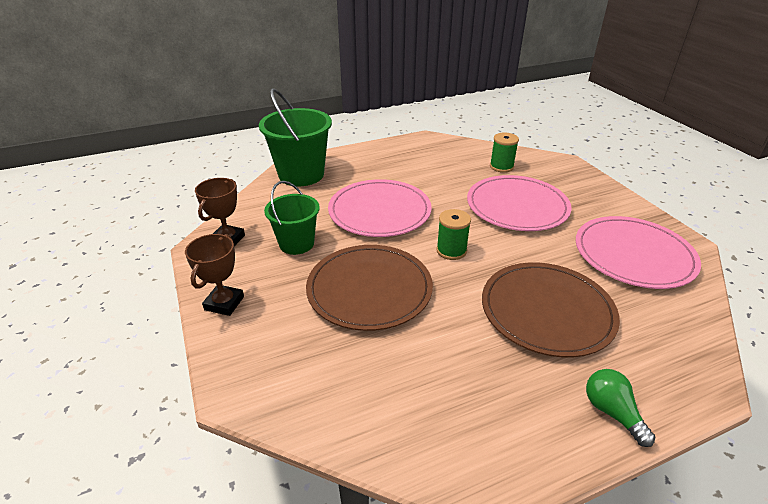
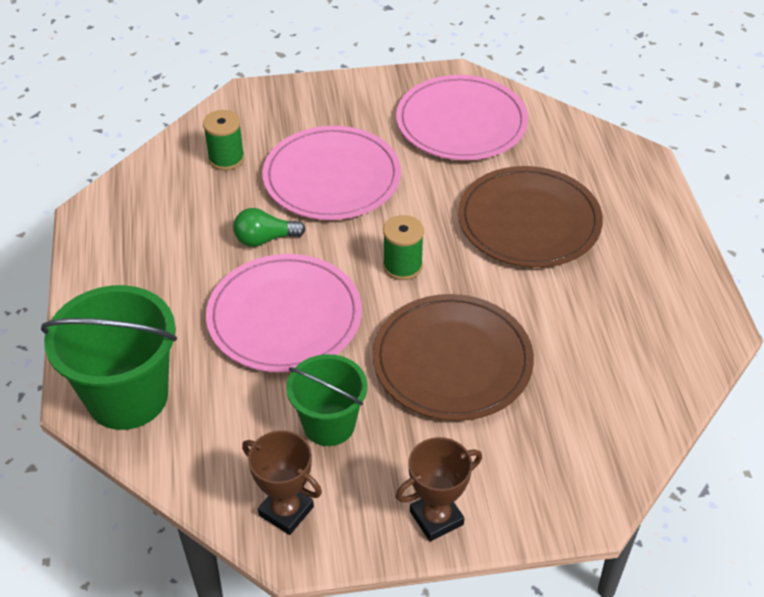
camera: 75 degrees left, 10 degrees up
(224, 303) = (436, 518): brown trophy -> brown trophy turned 60 degrees counterclockwise
(612, 412) = (659, 227): green light bulb -> green light bulb (265, 239)

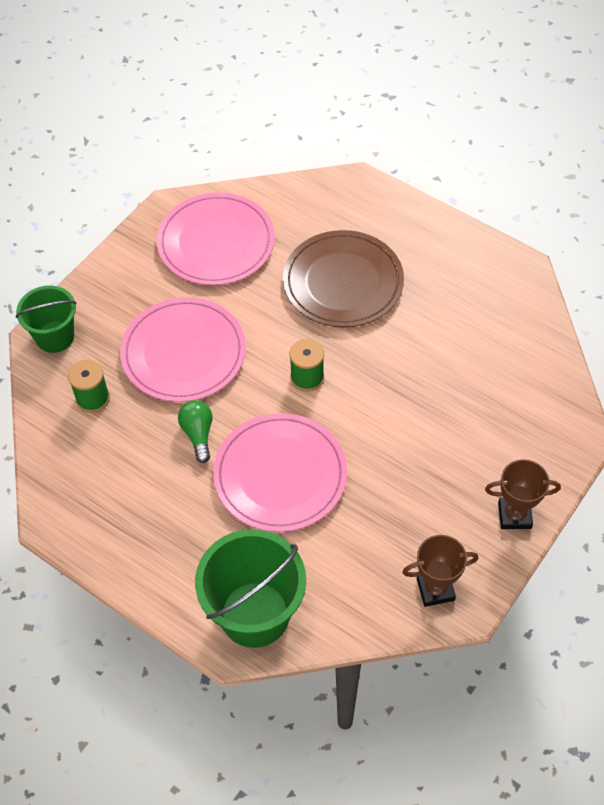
camera: 45 degrees left, 10 degrees up
(265, 239) = (198, 434): green light bulb -> green light bulb turned 135 degrees clockwise
(329, 424) = (393, 517): green bucket -> green bucket (55, 337)
(436, 518) = (514, 515): brown trophy -> brown trophy turned 75 degrees clockwise
(452, 361) = (410, 414): brown plate -> none

